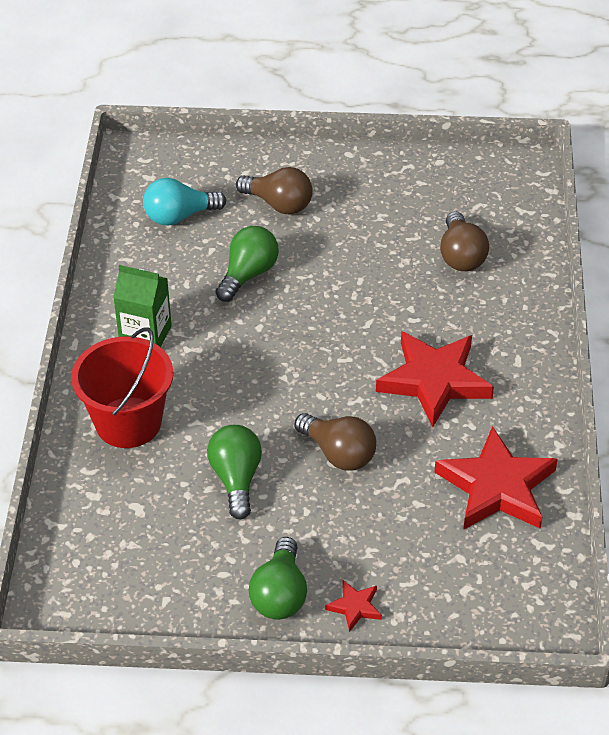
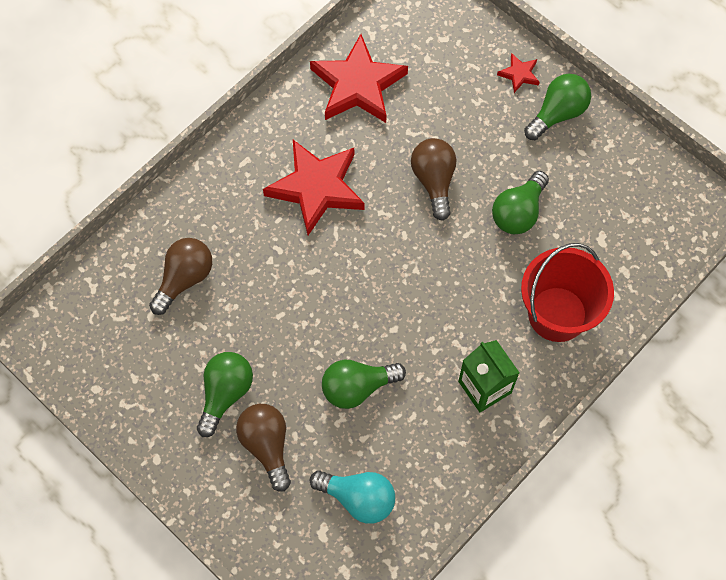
camera: 140 degrees left, 20 degrees up
(344, 212) = (225, 394): none -> green light bulb

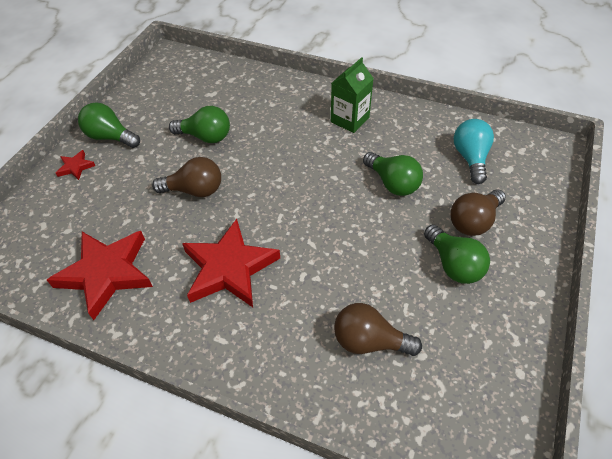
camera: 110 degrees left, 15 degrees down
(225, 394) = (453, 264): green light bulb -> green light bulb turned 120 degrees counterclockwise
(434, 181) = (194, 190): brown light bulb -> brown light bulb turned 150 degrees counterclockwise
(557, 314) = (277, 100): red bucket -> none

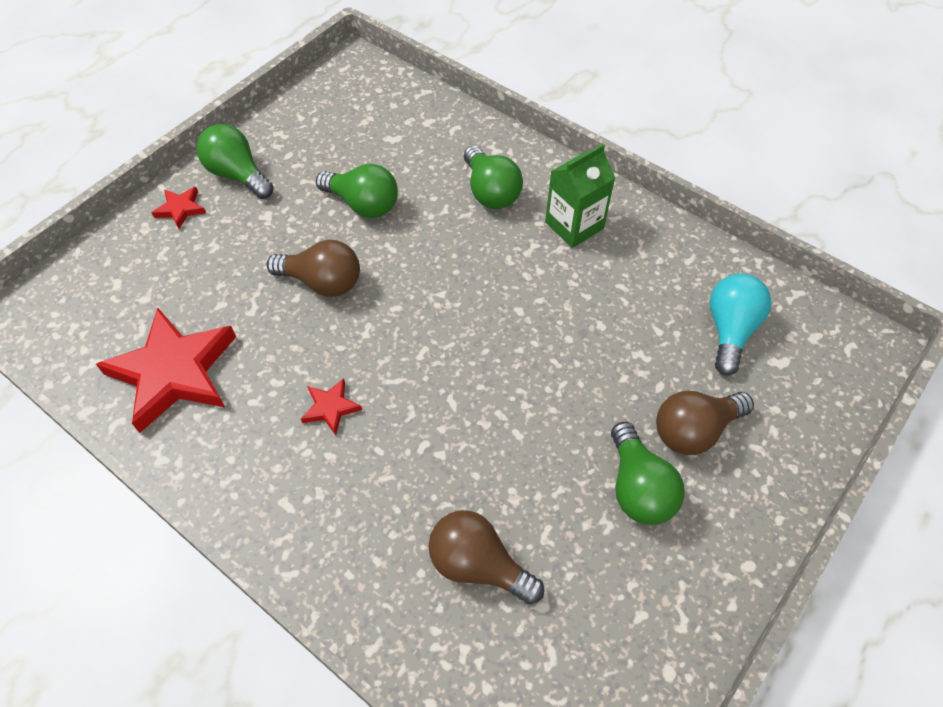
camera: 15 degrees right, 5 degrees up
(229, 268) = (330, 408): red star -> red star, size x0.44
(392, 183) = (599, 341): green light bulb -> green light bulb (490, 192)

